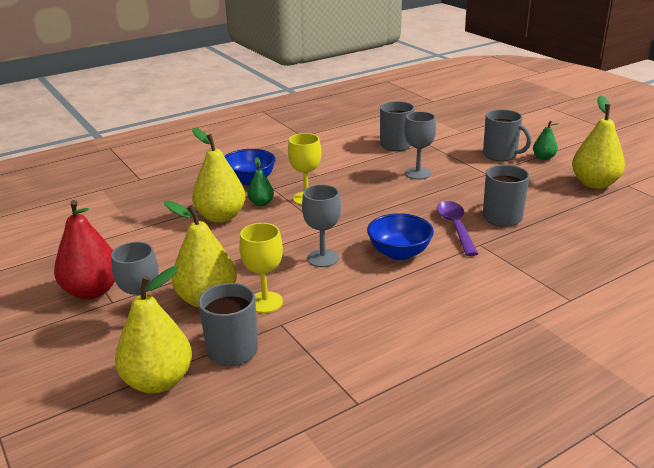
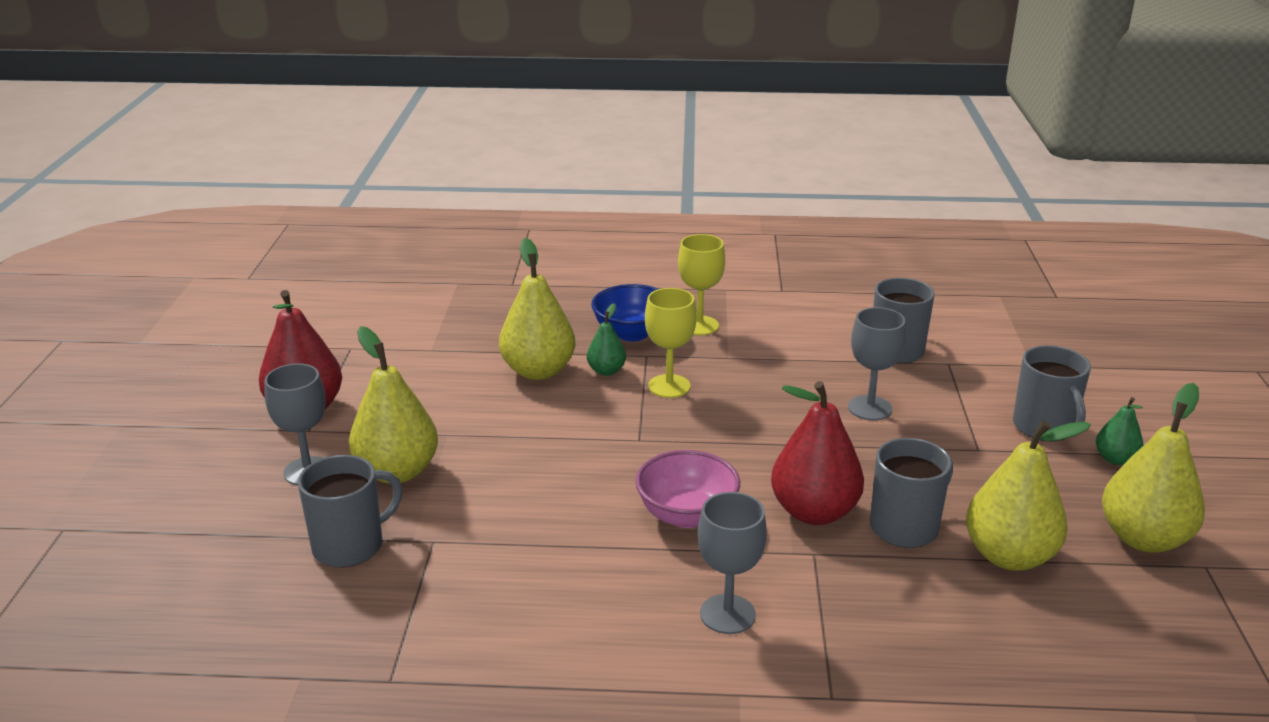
camera: 35 degrees right, 0 degrees up
(158, 381) = (243, 544): yellow pear -> yellow pear (1009, 556)
(265, 302) = (450, 505): yellow goblet -> yellow goblet (699, 325)
(322, 258) = (584, 478): grey goblet -> grey goblet (727, 614)
(399, 253) = (686, 515): blue bowl -> pink bowl
(455, 227) = (814, 512): purple spoon -> red pear

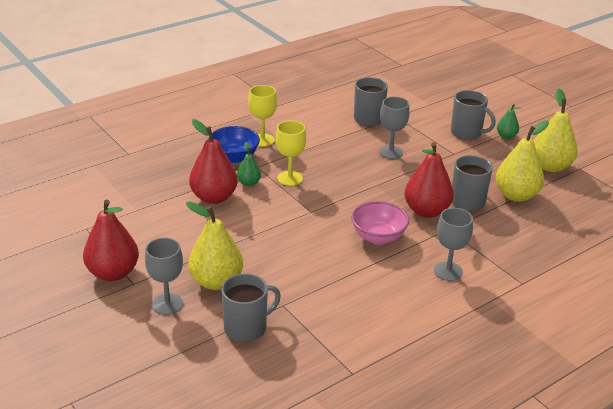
camera: 40 degrees left, 5 degrees up
(350, 546) = (246, 328): grey mug -> grey mug turned 45 degrees clockwise
(538, 371) = (214, 197): yellow pear -> red pear

